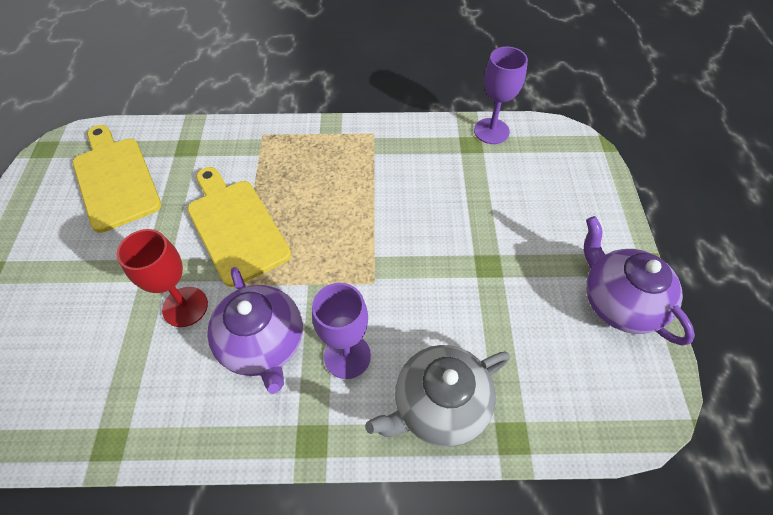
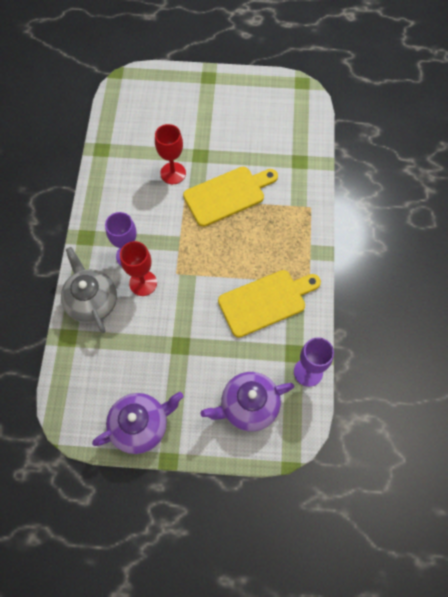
camera: 95 degrees right, 10 degrees up
(115, 179) = (272, 125): yellow cutting board -> yellow cutting board (265, 301)
(263, 344) = (143, 213): purple teapot -> purple teapot (248, 406)
(395, 328) = (143, 283): none -> red goblet

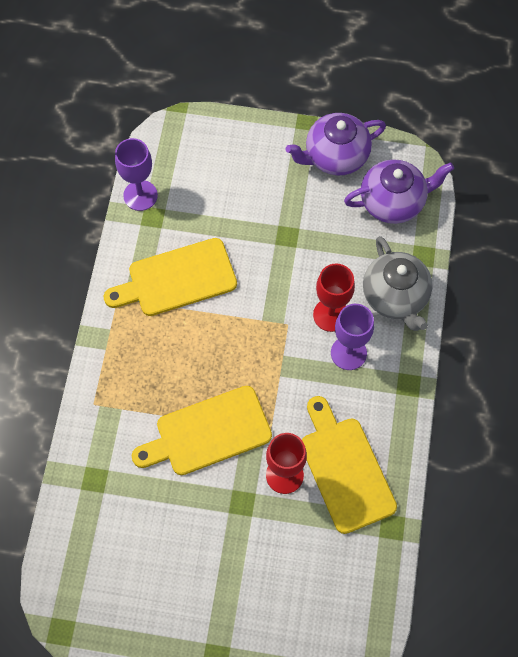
camera: 175 degrees left, 0 degrees up
(132, 179) = (345, 469): none -> yellow cutting board
(248, 406) = (214, 166): purple teapot -> purple teapot (393, 202)

